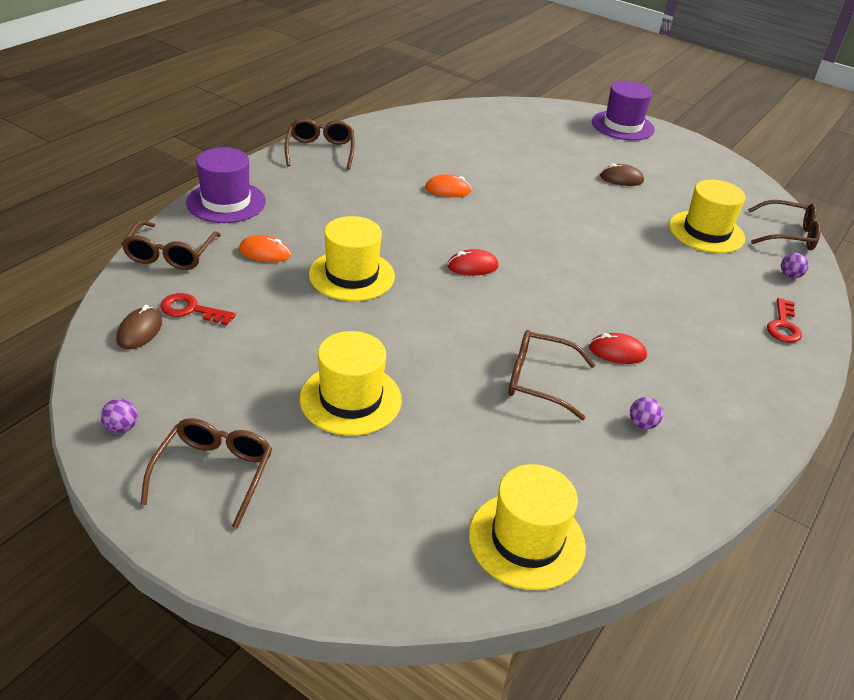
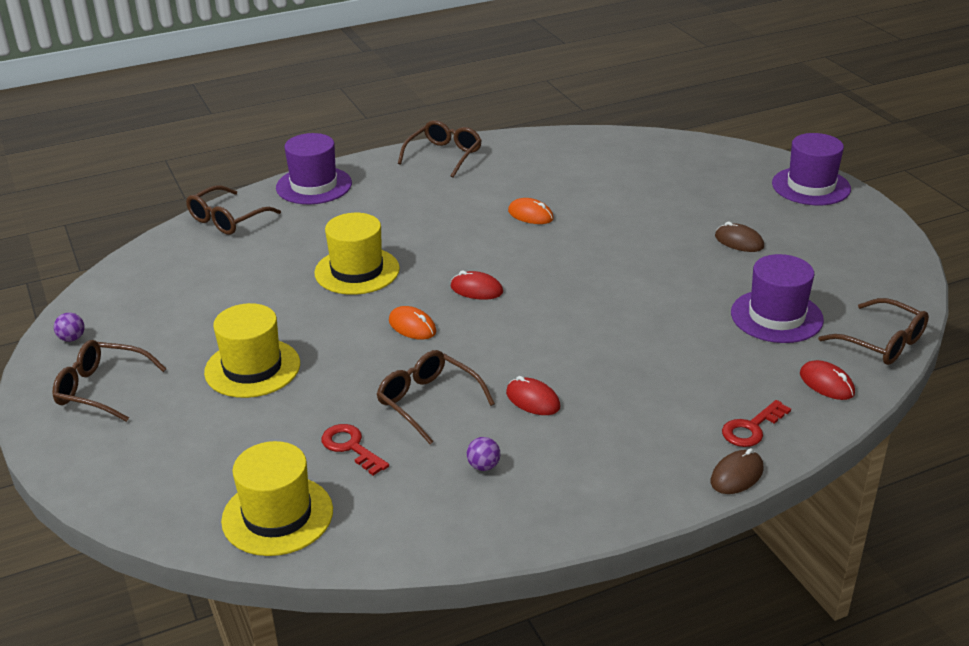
camera: 35 degrees right, 5 degrees down
(140, 331) = (148, 273): brown mouse -> brown mouse (737, 475)
(191, 310) = (201, 267): red key -> red key (351, 447)
(214, 473) = (101, 389): brown glasses -> brown glasses turned 120 degrees counterclockwise
(265, 252) = (303, 235): orange mouse -> orange mouse (412, 326)
(706, 232) = (776, 316): yellow hat -> purple hat
(790, 275) = (826, 383): purple ball -> red mouse

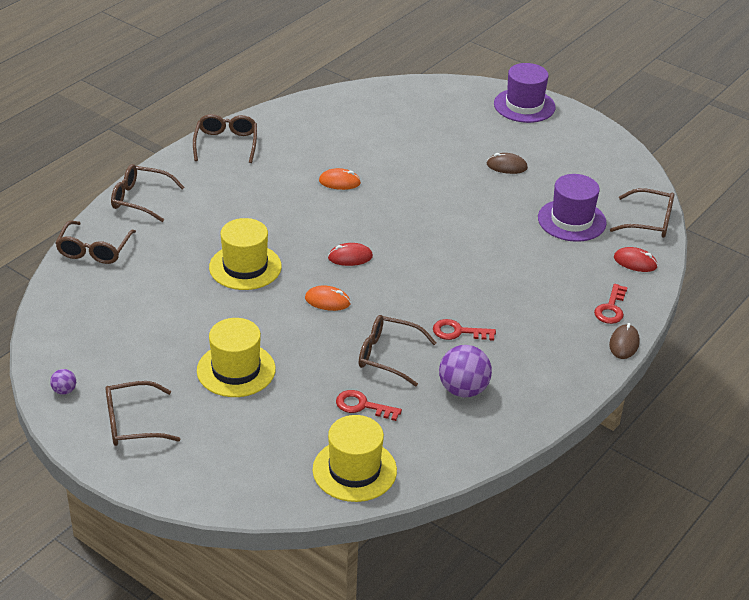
camera: 30 degrees left, 5 degrees up
(314, 185) = (140, 199): purple hat -> brown glasses
(483, 466) = (463, 390): purple ball -> purple ball, size x2.07
(533, 400) = (458, 332): red mouse -> red key

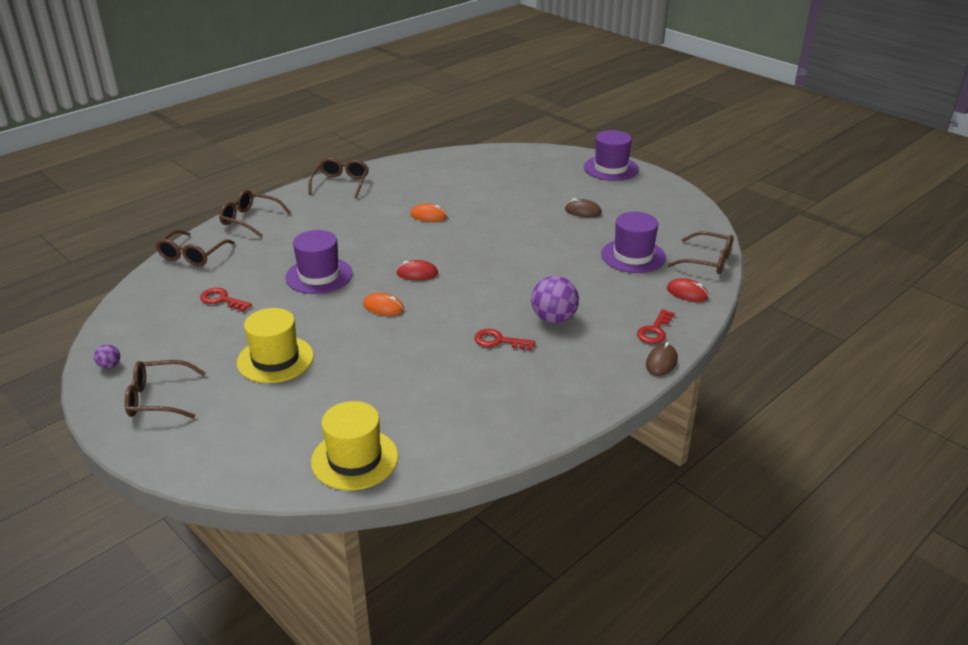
camera: 10 degrees right, 5 degrees down
(245, 267) = (319, 275): yellow hat -> purple hat
(362, 406) = (384, 400): red key -> red key (222, 300)
(388, 356) = (424, 357): brown glasses -> none
(463, 390) = (488, 392): purple ball -> purple ball (554, 319)

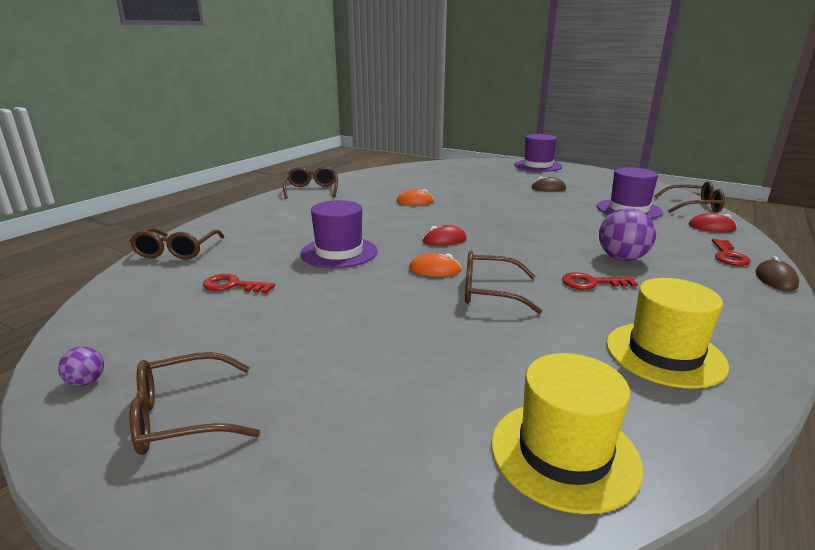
camera: 15 degrees left, 10 degrees down
(250, 220) = (232, 219): brown glasses -> brown glasses (489, 292)
(275, 359) = (341, 337): yellow hat -> yellow hat (664, 354)

